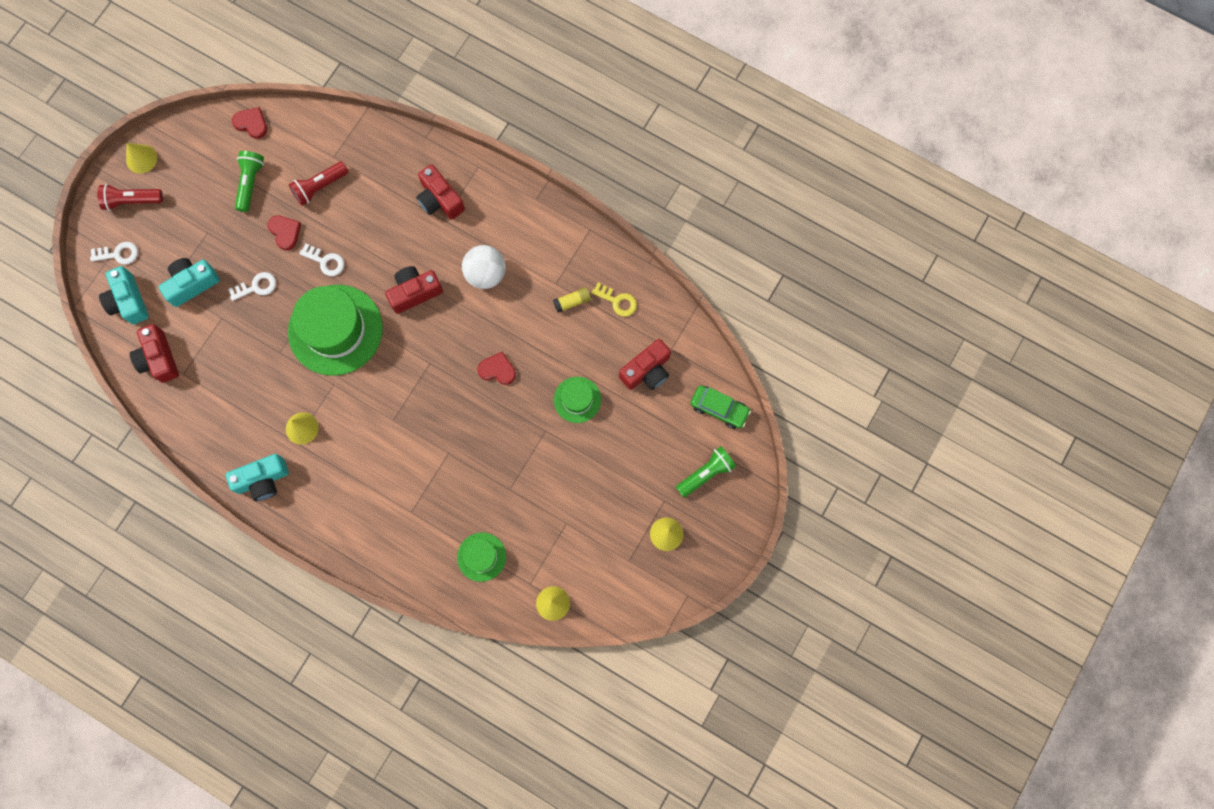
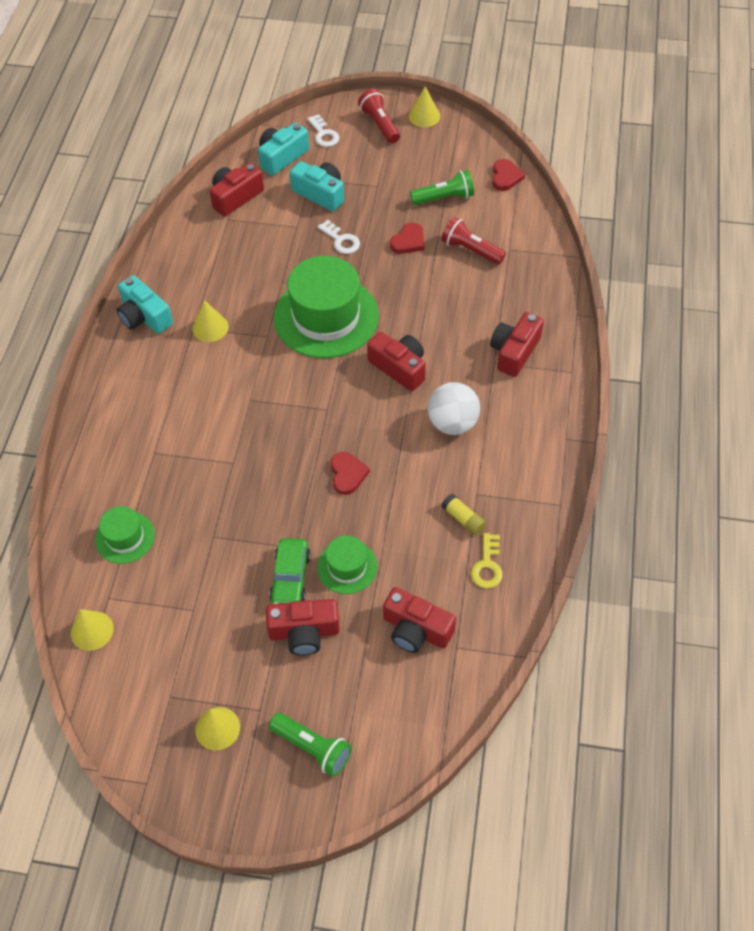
camera: 70 degrees right, 20 degrees down
(325, 261) = (395, 283): white key -> none
(617, 449) = (304, 632): none -> red camera
(719, 408) = (404, 733): green car -> green car (290, 578)

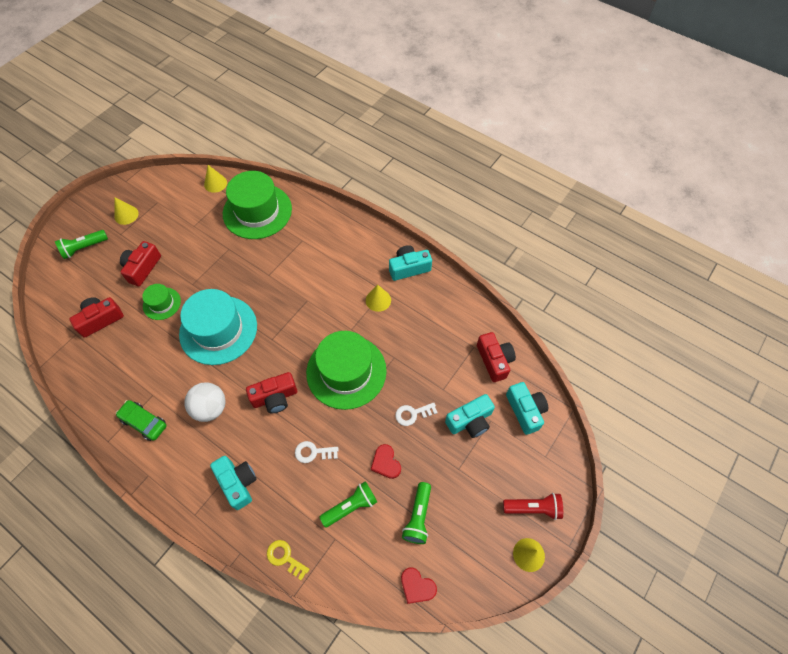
camera: 115 degrees right, 5 degrees up
(125, 537) = (257, 211): green hat -> green hat, size x2.01
(290, 578) = (177, 274): green car -> green car (144, 422)
(324, 134) = (539, 455): white key -> white key (313, 452)
(347, 474) = (218, 330): red heart -> turquoise hat
(463, 519) = (143, 378): yellow glue stick -> none
(471, 250) = (350, 506): red flashlight -> green flashlight
(487, 566) = (105, 375): yellow key -> yellow key (285, 557)
(514, 352) = (237, 483): red camera -> turquoise camera

